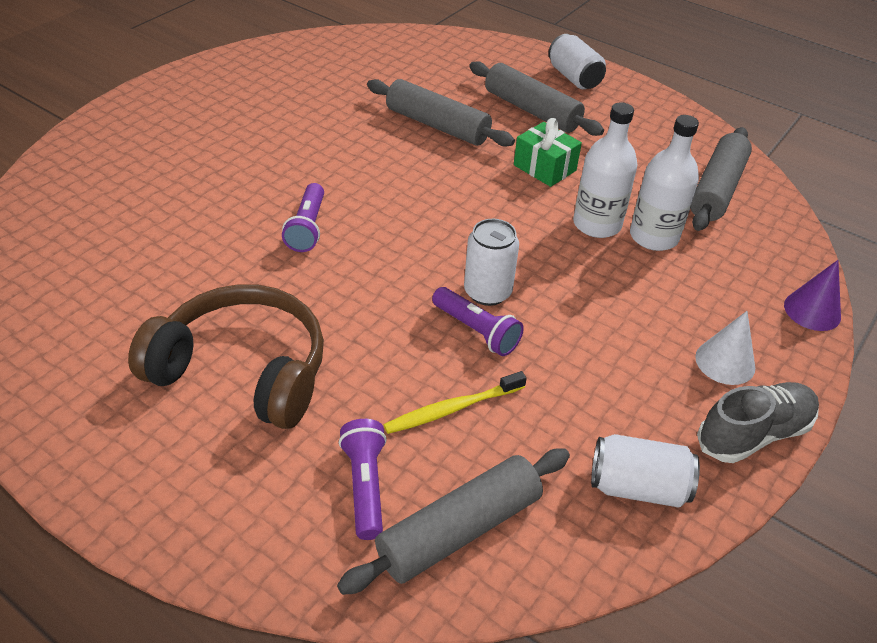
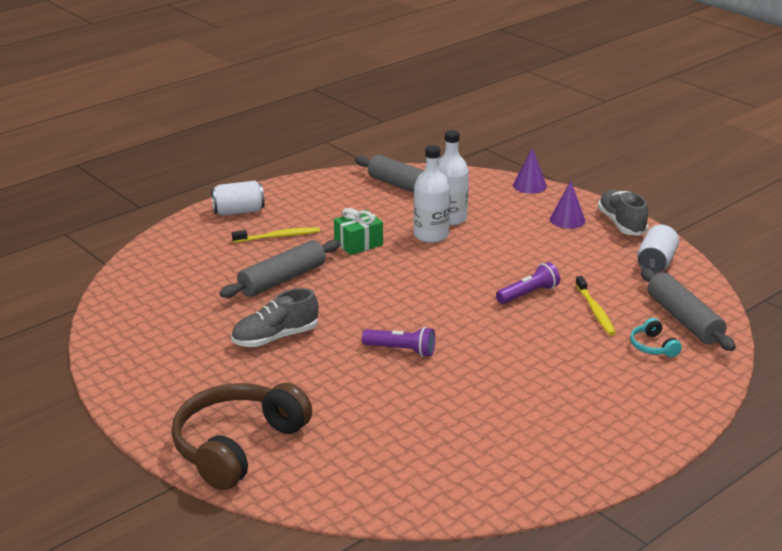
camera: 75 degrees left, 15 degrees down
(243, 370) = (552, 386): brown headphones -> brown headphones (237, 446)
(316, 137) = (275, 338): none -> grey shoe
(365, 485) = (653, 346): purple flashlight -> turquoise headphones
(487, 292) = (491, 285): white can -> none
(532, 110) = (278, 236): grey rolling pin -> yellow toothbrush
(725, 362) = (567, 220): white cone -> purple cone

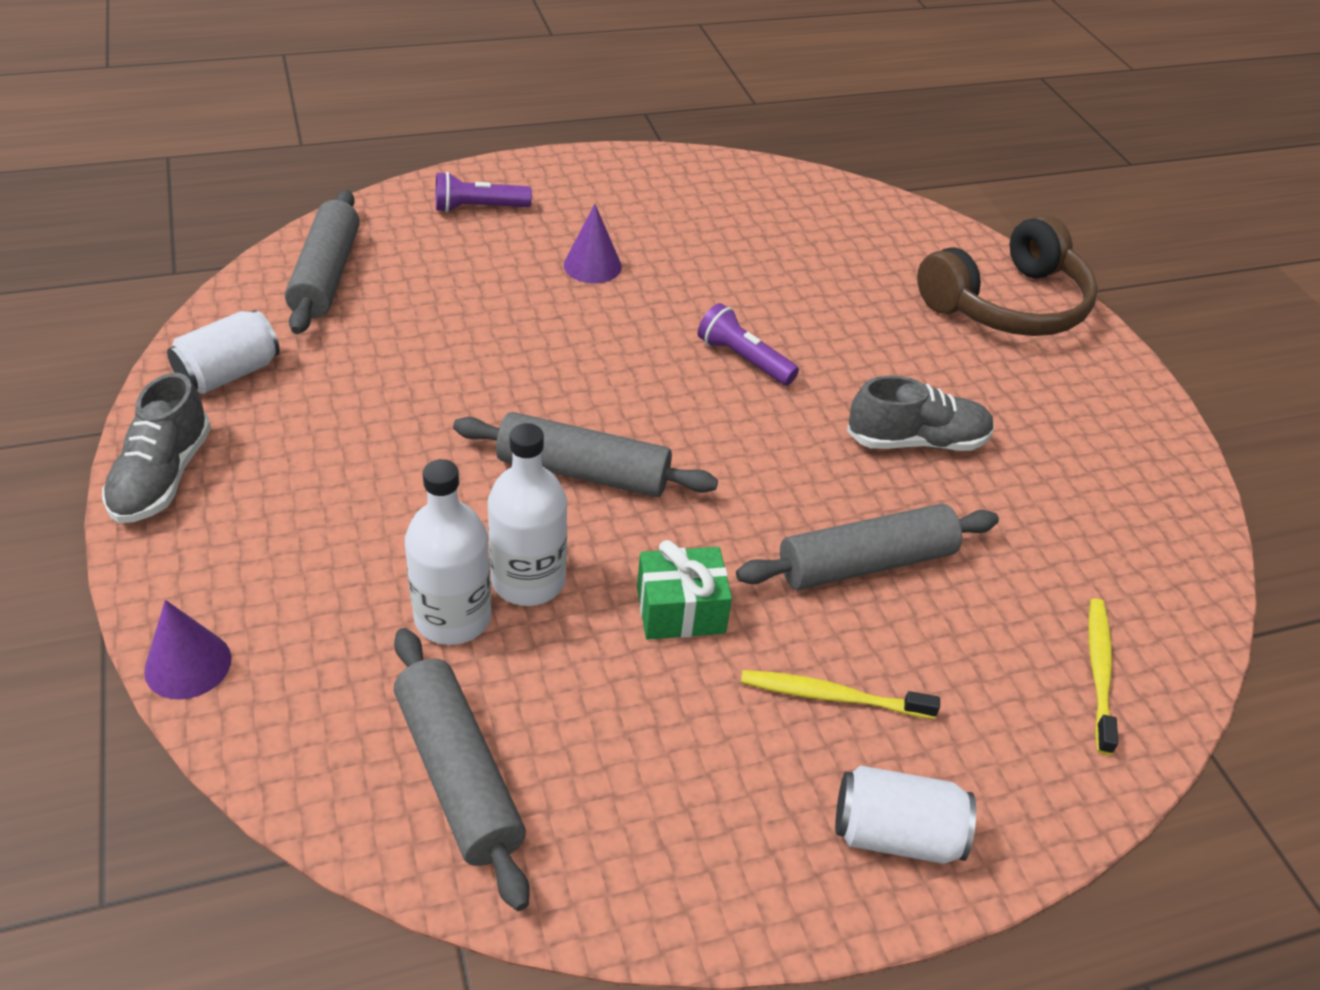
camera: 160 degrees left, 15 degrees up
(443, 275) = (583, 472): none -> grey rolling pin
(528, 294) = (486, 387): purple flashlight -> purple flashlight (479, 208)
(567, 220) = (241, 524): purple cone -> purple cone (592, 265)
(595, 311) = (424, 326): yellow toothbrush -> yellow toothbrush (1099, 671)
(653, 346) = (415, 256): turquoise headphones -> none

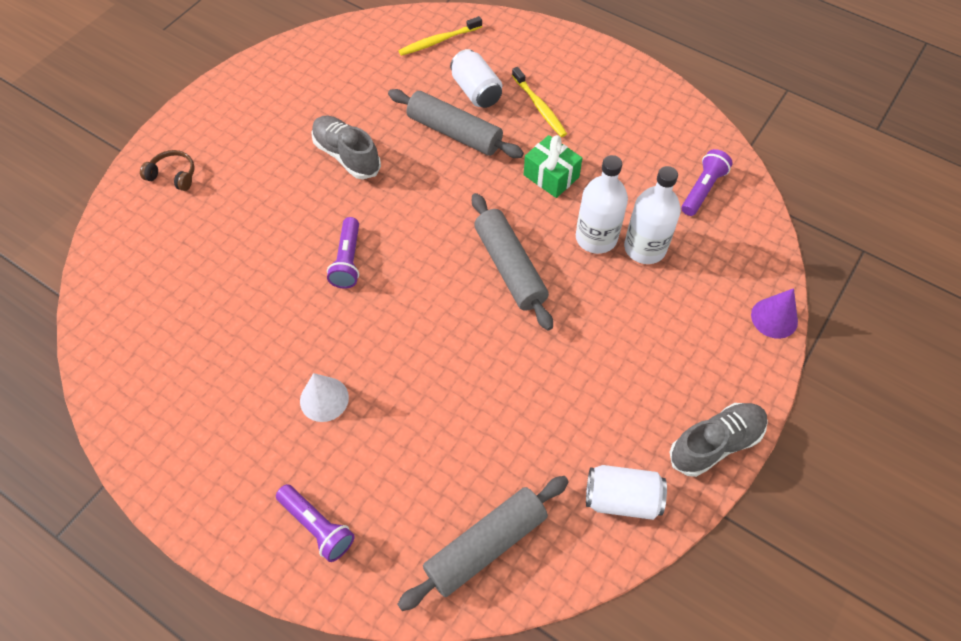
camera: 125 degrees left, 15 degrees up
(458, 774) = (702, 189): grey rolling pin -> purple flashlight
(592, 265) = (324, 399): purple cone -> white cone
(895, 834) = (578, 62): white can -> white can (476, 91)
(1008, 304) = (173, 175): brown headphones -> brown headphones, size x0.42

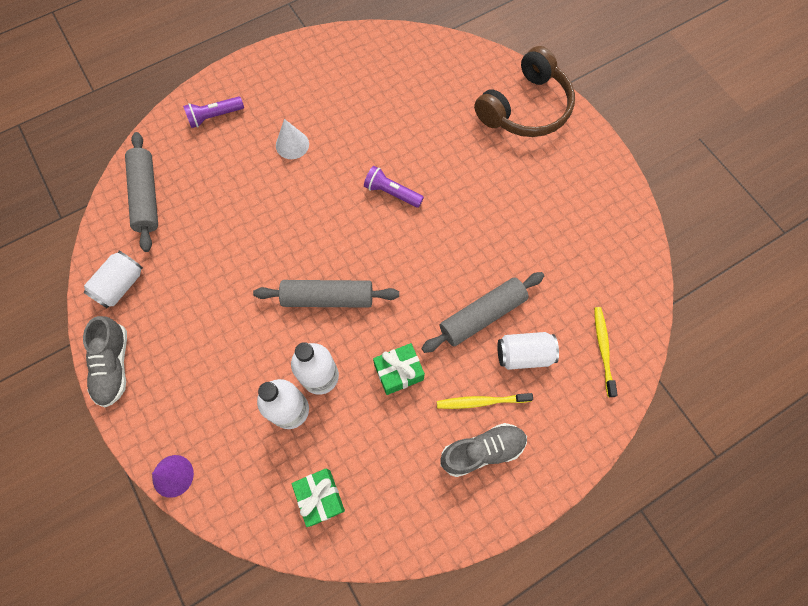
camera: 115 degrees right, 10 degrees up
(173, 175) = (525, 108): brown headphones -> brown headphones, size x2.39
(347, 156) = (493, 225): grey shoe -> grey shoe (482, 451)
(702, 189) = (320, 497): purple flashlight -> green gift

